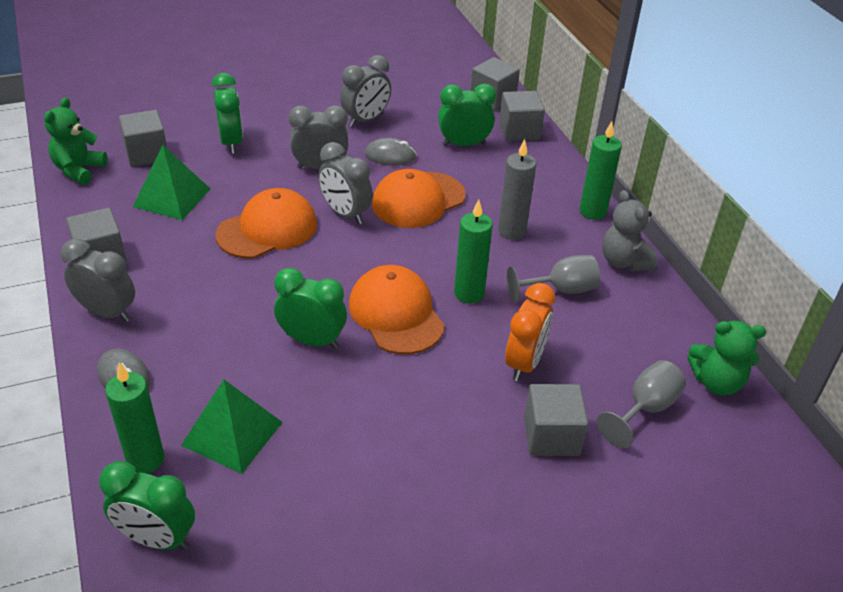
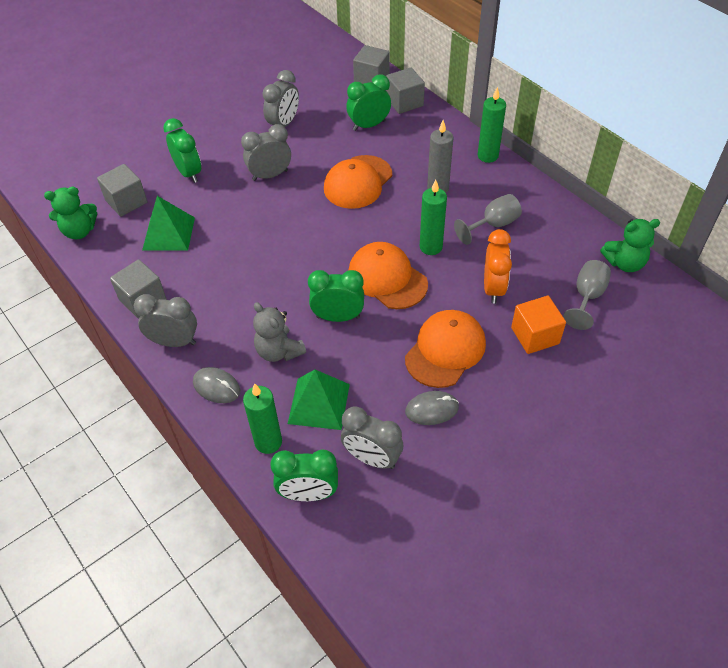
camera: 15 degrees left, 10 degrees up
(79, 170) = (79, 231): green teddy bear -> green teddy bear turned 105 degrees counterclockwise
(267, 229) = (257, 239): orange cap -> orange cap (445, 350)
(345, 214) = (309, 209): grey clock -> grey clock (372, 458)
(390, 156) = (318, 150): grey mouse -> grey mouse (432, 409)
(551, 436) = (535, 335): grey cube -> orange cube
(624, 262) = (526, 190): grey teddy bear -> grey teddy bear (279, 351)

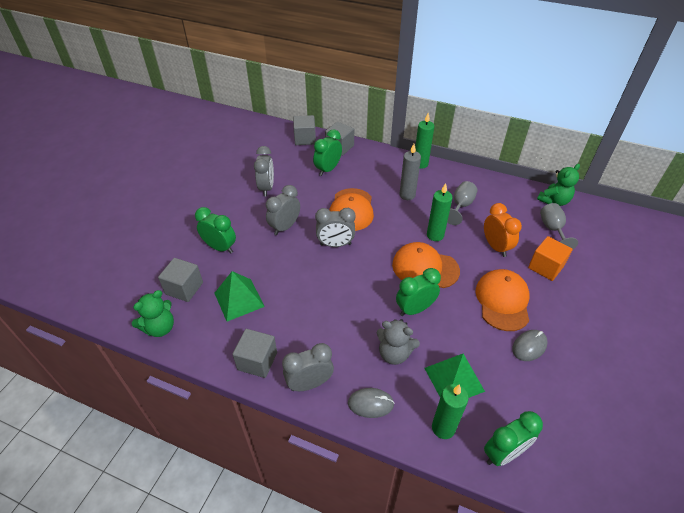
camera: 30 degrees left, 5 degrees down
(372, 458) = (522, 402): grey clock -> grey clock (335, 244)

